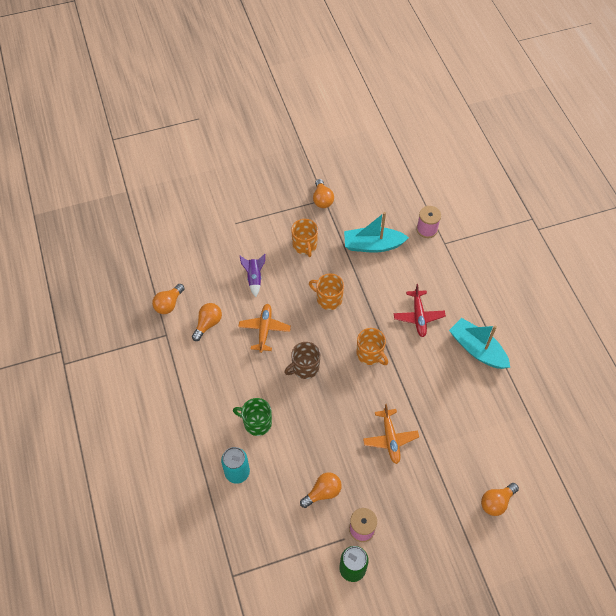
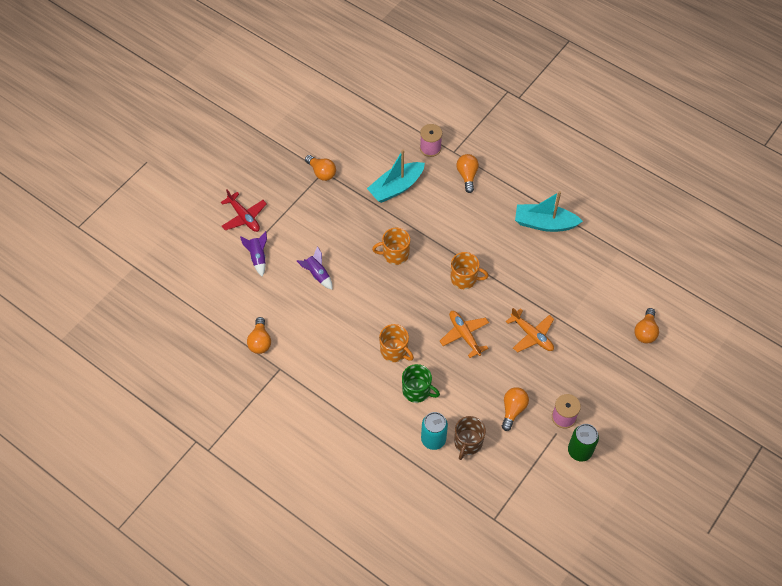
camera: 35 degrees left, 0 degrees up
(208, 324) = (309, 337): orange light bulb -> orange light bulb (467, 176)
(220, 237) = (258, 257): none -> purple rocket
(256, 423) = (417, 391): green mug -> green mug turned 135 degrees counterclockwise
(264, 329) = (361, 312): orange plane -> orange plane (464, 335)
(305, 245) = (338, 221): orange mug -> orange mug (394, 351)
(305, 367) = (420, 322): brown mug -> brown mug (468, 443)
(418, 316) = (479, 225): red plane -> red plane (244, 217)

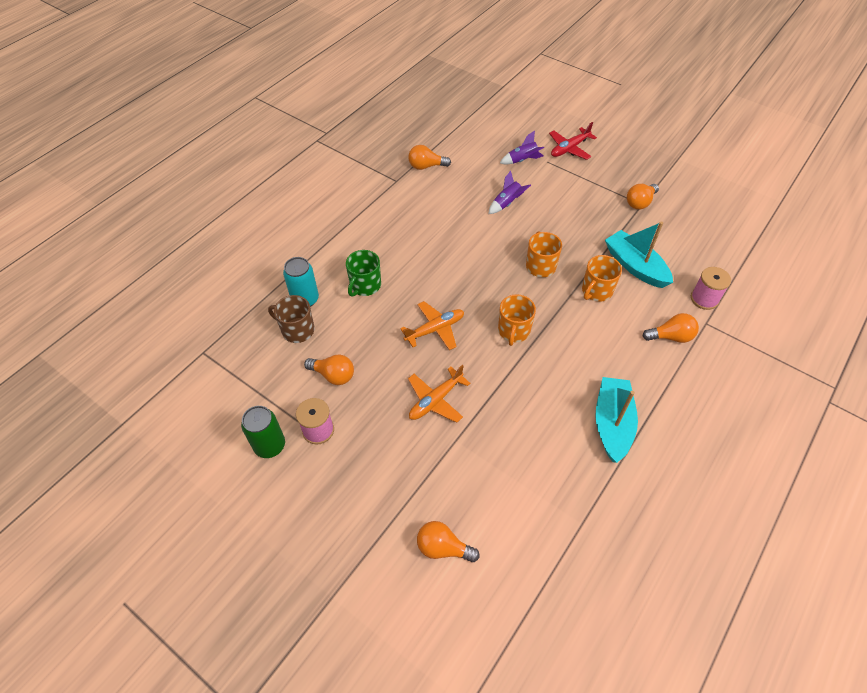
camera: 90 degrees right, 5 degrees down
(394, 351) = (414, 266): orange mug -> orange mug (596, 291)

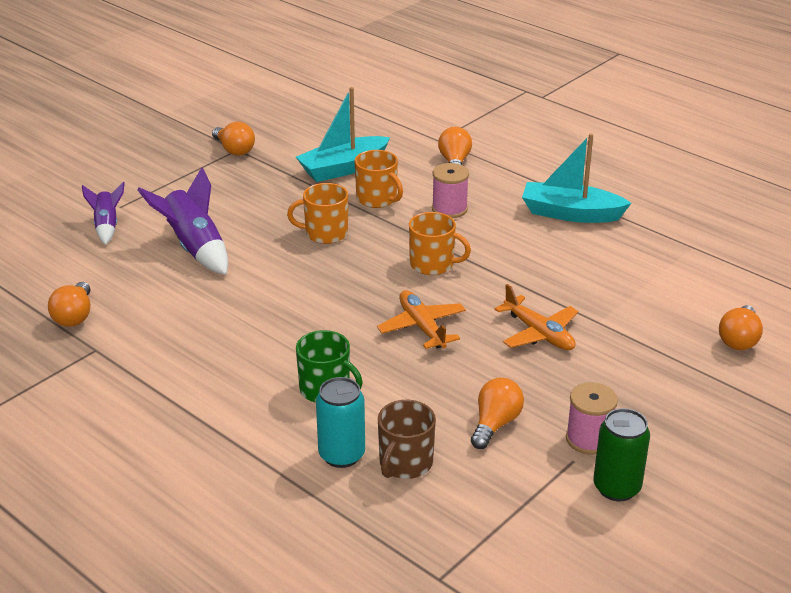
camera: 85 degrees left, 20 degrees down
(506, 203) = (194, 248): purple rocket -> purple rocket, size x1.68
(569, 149) = (102, 186): red plane -> none
(704, 299) = (403, 135): pink spool -> pink spool (449, 209)

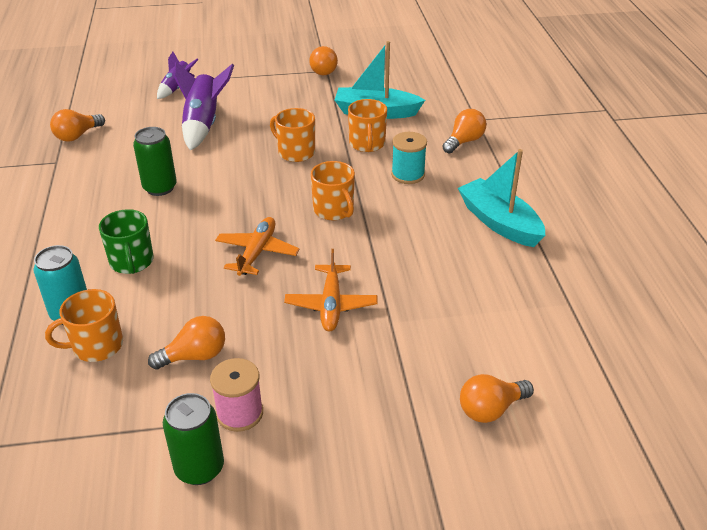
camera: 40 degrees right, 5 degrees up
(247, 320) = (160, 188): none -> green can
(405, 463) = (96, 346): brown mug -> orange mug
(449, 209) = (408, 175): pink spool -> turquoise spool

